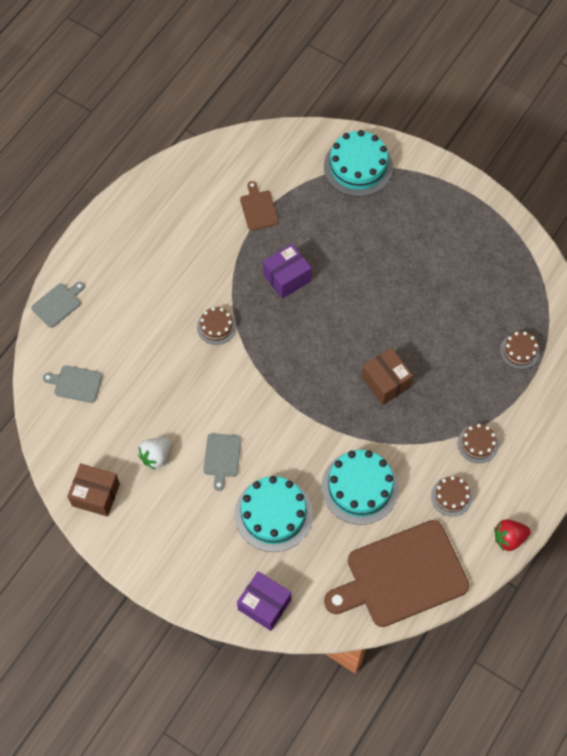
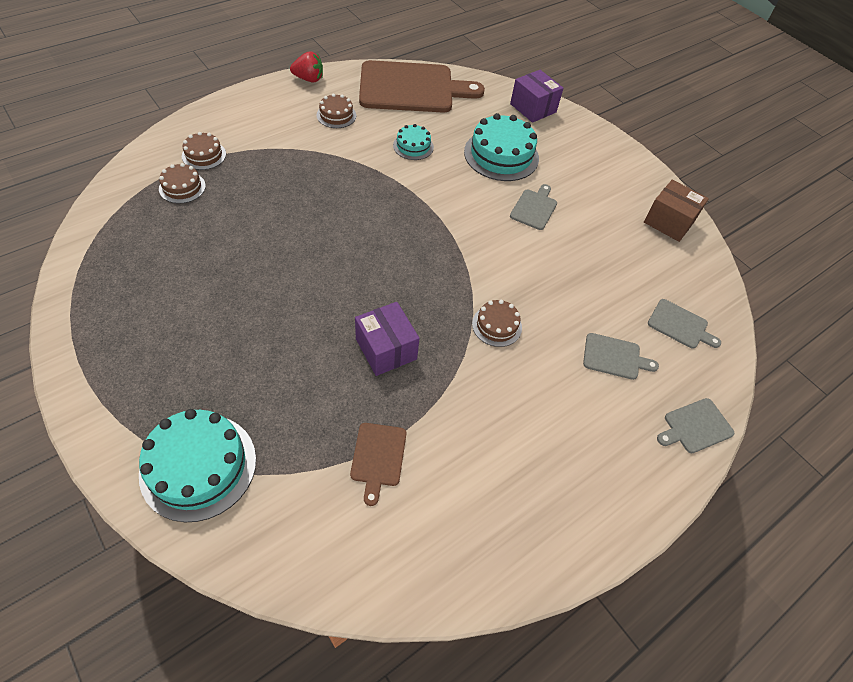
camera: 165 degrees left, 10 degrees down
(123, 335) = (614, 357): none -> grey cutting board
(156, 456) = (601, 231): white strawberry -> none
(287, 278) = (386, 349): purple box -> purple box turned 75 degrees clockwise
(360, 487) = (413, 146): turquoise cake -> turquoise cake, size x0.54
(386, 382) = (337, 210): brown box -> none
(478, 444) = (285, 138): brown cake -> brown cake (204, 155)

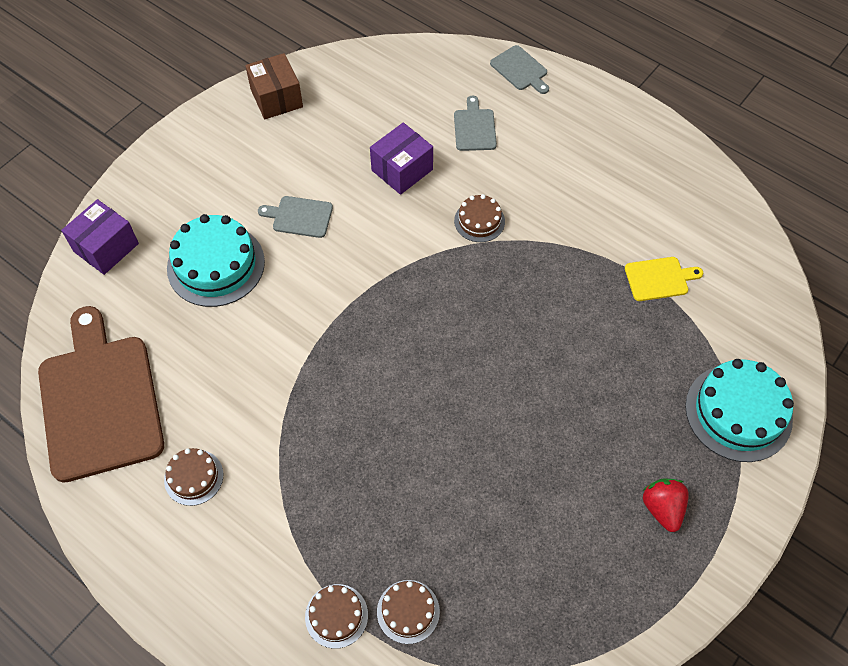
camera: 100 degrees left, 5 degrees up
(309, 79) = (115, 547): red strawberry -> red strawberry (662, 508)
(378, 457) = (659, 278): brown cutting board -> yellow cutting board
(386, 349) = (549, 304): purple box -> purple box (402, 170)
(413, 146) = (230, 364): turquoise cake -> none
(669, 222) = (276, 98): brown box -> brown box turned 45 degrees counterclockwise
(680, 325) = (415, 83): grey cutting board -> none

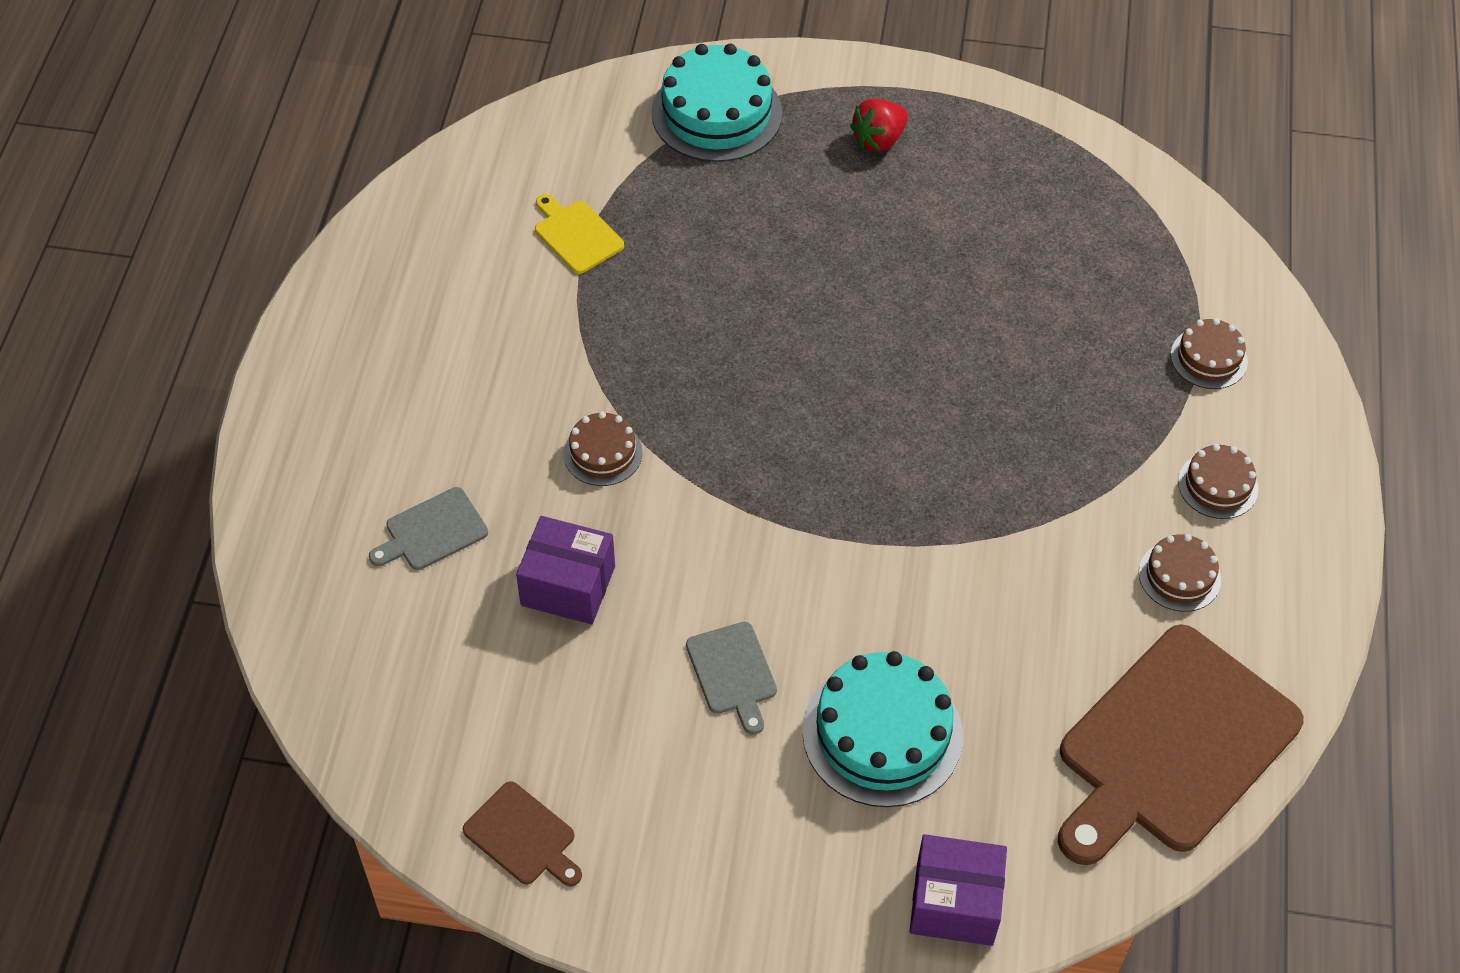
camera: 120 degrees left, 5 degrees down
(276, 98) = (523, 836): brown box -> brown cutting board
(408, 611) = (1153, 300): brown cake -> brown cake (1218, 485)
(520, 70) = (277, 523): grey cutting board -> none

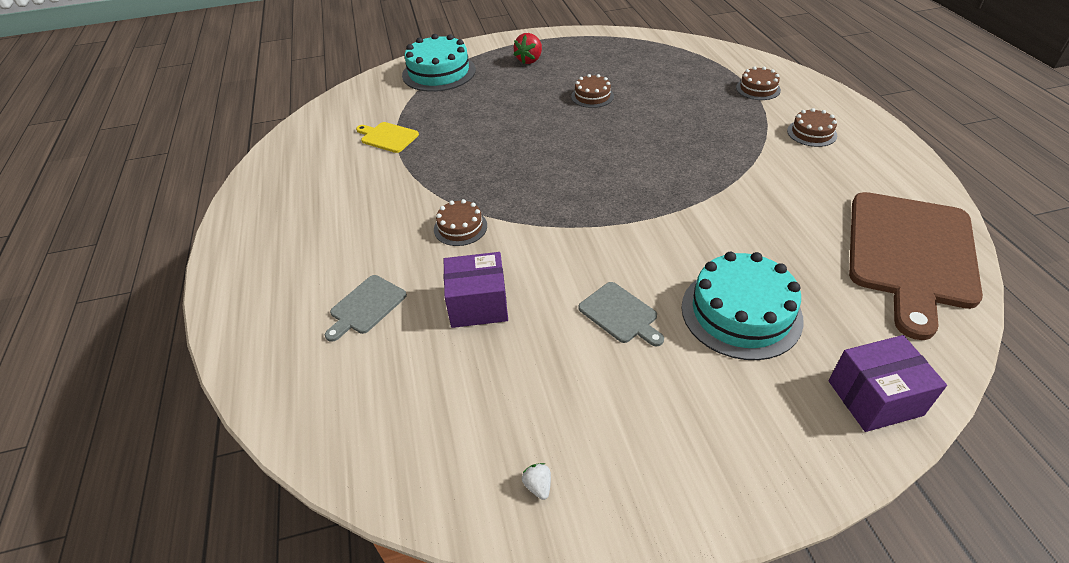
camera: 20 degrees left, 10 degrees down
(523, 836) = (538, 486): brown cutting board -> white strawberry
(1179, 576) = (832, 175): brown cake -> brown cake (592, 96)

